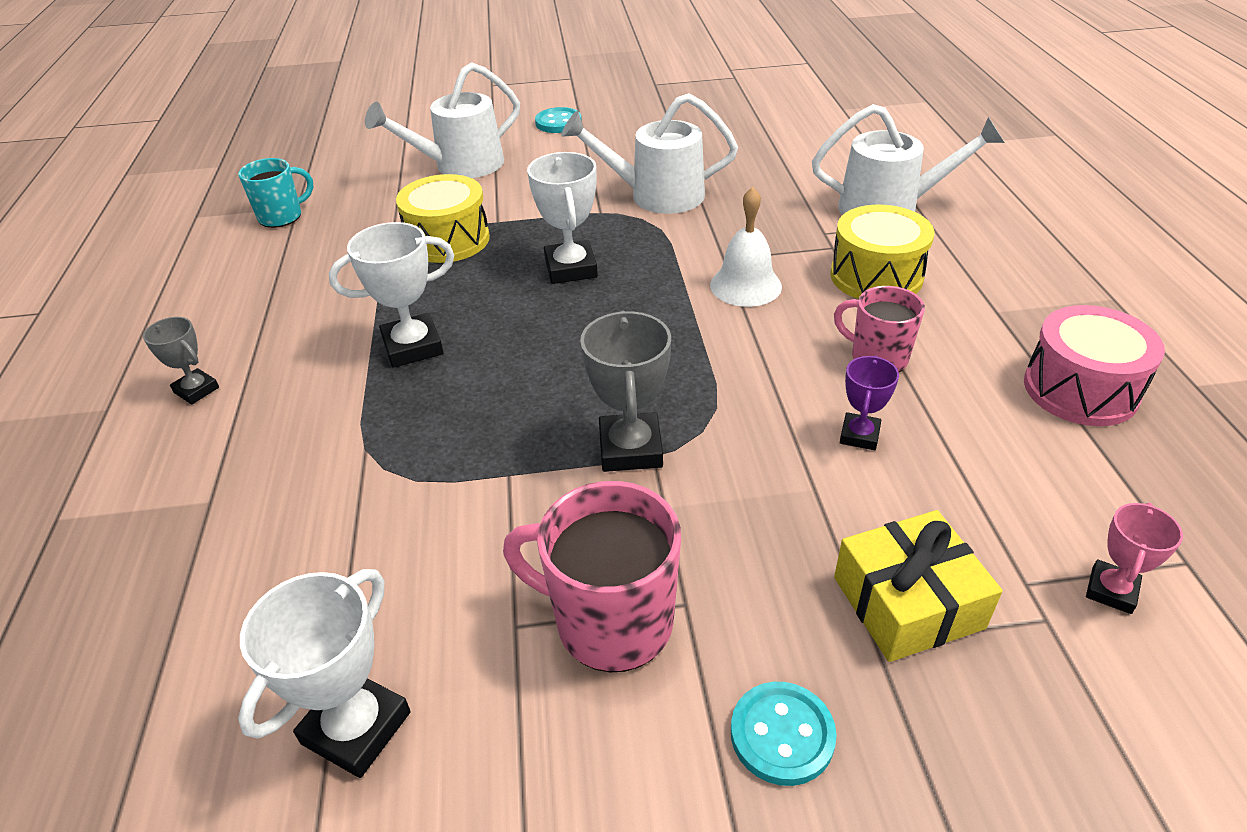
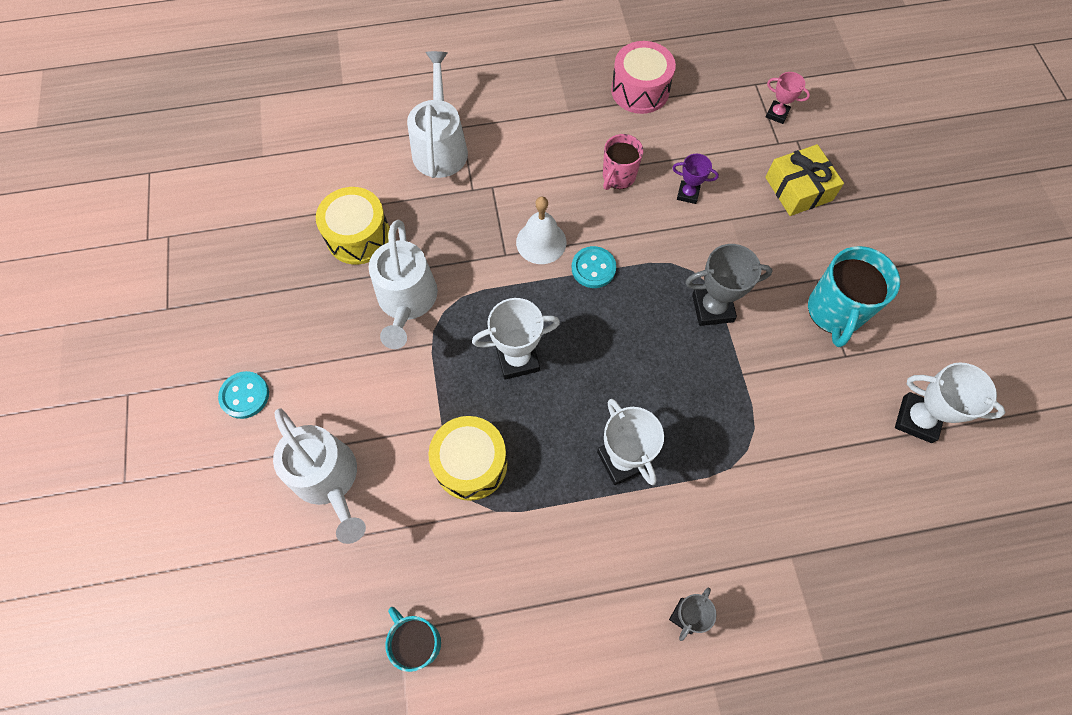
camera: 95 degrees left, 25 degrees up
(610, 622) = (834, 312): pink mug -> turquoise mug
(782, 735) = (876, 243): turquoise button -> turquoise button (593, 268)
(876, 276) = (530, 166): yellow drum -> yellow drum (358, 236)

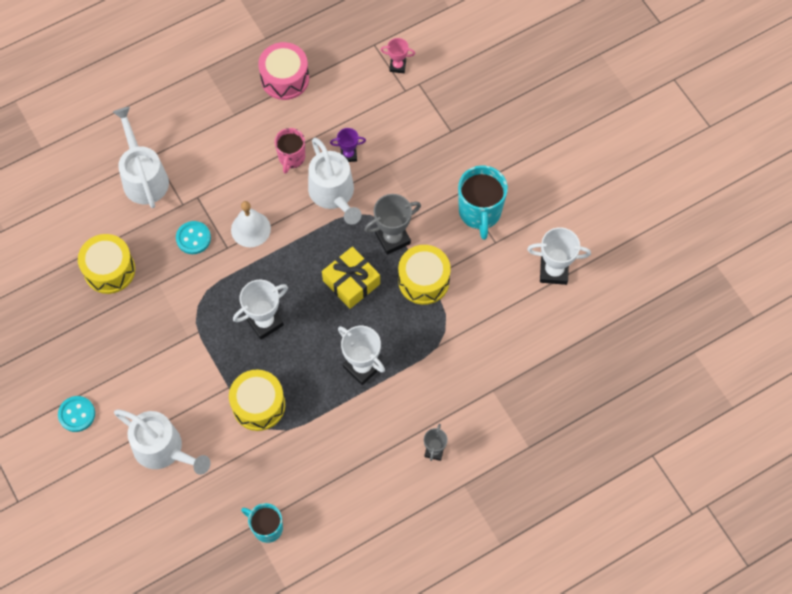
camera: 20 degrees left, 0 degrees up
(407, 302) = (167, 307): white watering can -> white watering can (334, 194)
(593, 268) = (296, 236): turquoise button -> turquoise button (193, 238)
(737, 374) = (423, 280): none -> yellow drum
(798, 189) = (430, 124): yellow gift -> yellow gift (351, 282)

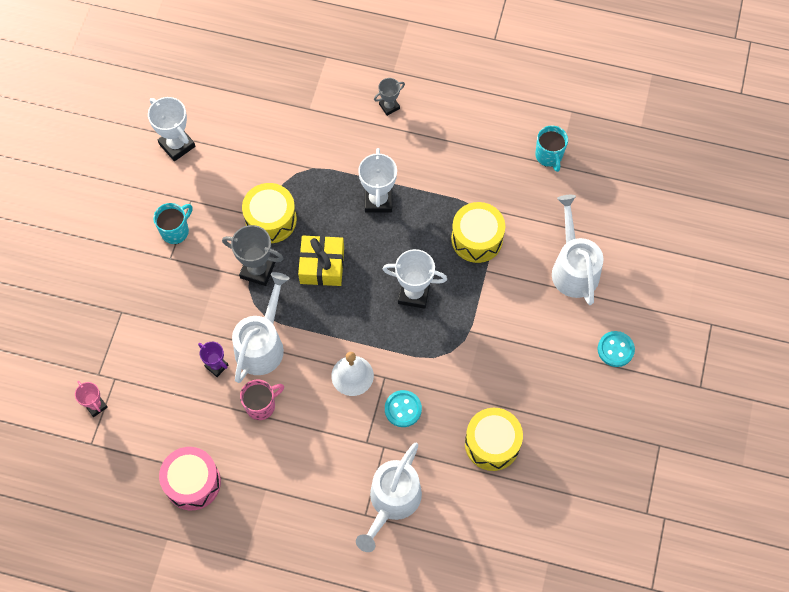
camera: 135 degrees left, 0 degrees up
(480, 212) = (175, 231): turquoise mug -> turquoise mug, size x0.64

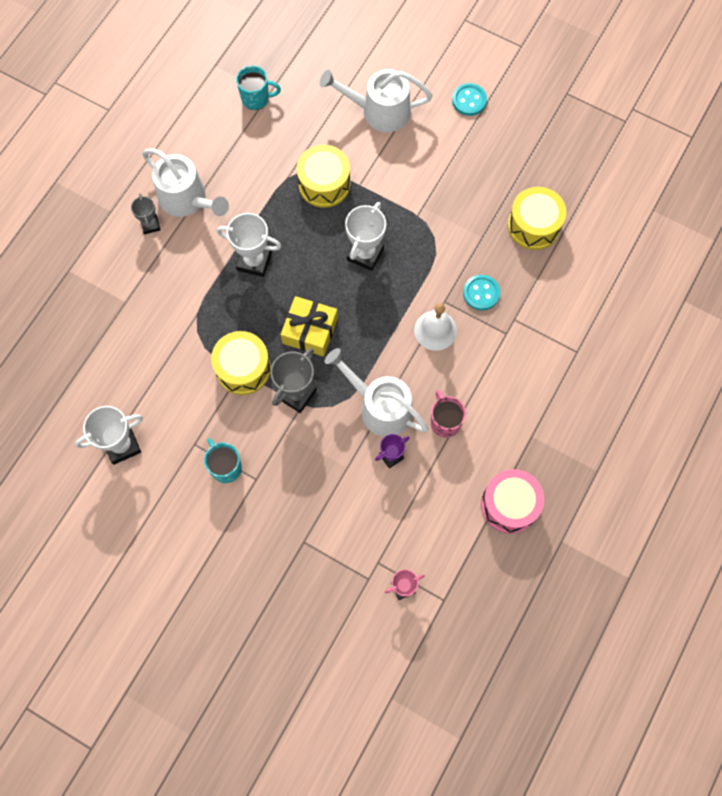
camera: 75 degrees left, 5 degrees up
(392, 502) = (570, 325): white watering can -> white watering can (187, 200)

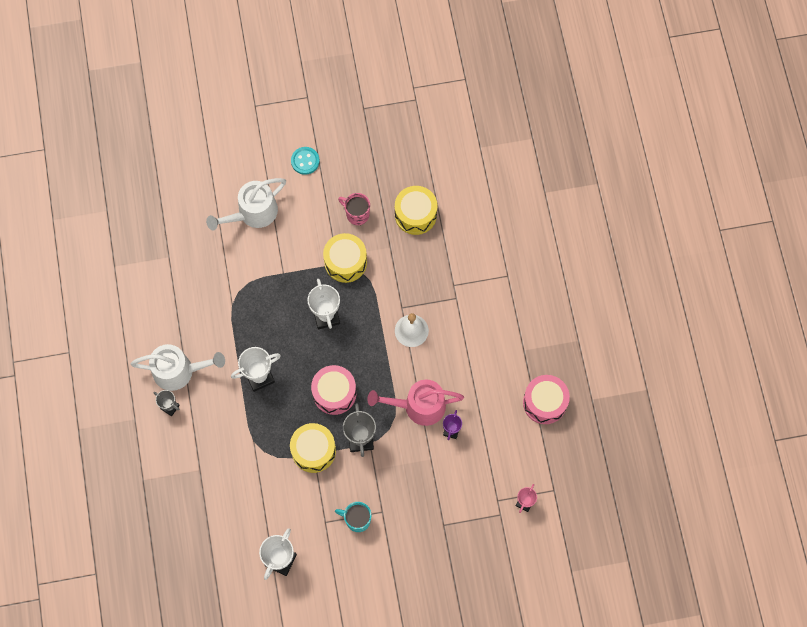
camera: 40 degrees left, 0 degrees up
(256, 99) = (163, 267): turquoise mug -> none
(310, 331) = (334, 393): yellow gift -> pink drum
(324, 184) = (260, 290): yellow drum -> yellow drum (345, 262)
(379, 407) = (418, 406): white watering can -> pink watering can
(445, 422) = (465, 383): pink mug -> pink mug (357, 214)
(481, 293) = (419, 284): turquoise button -> none

